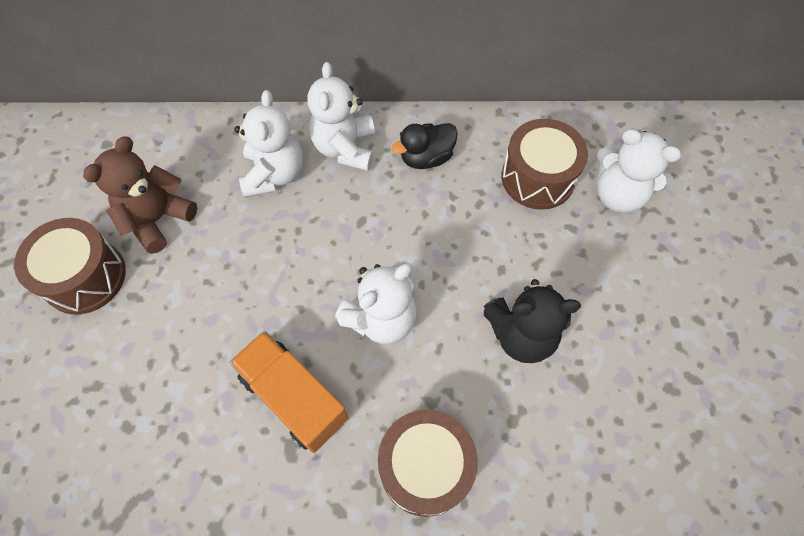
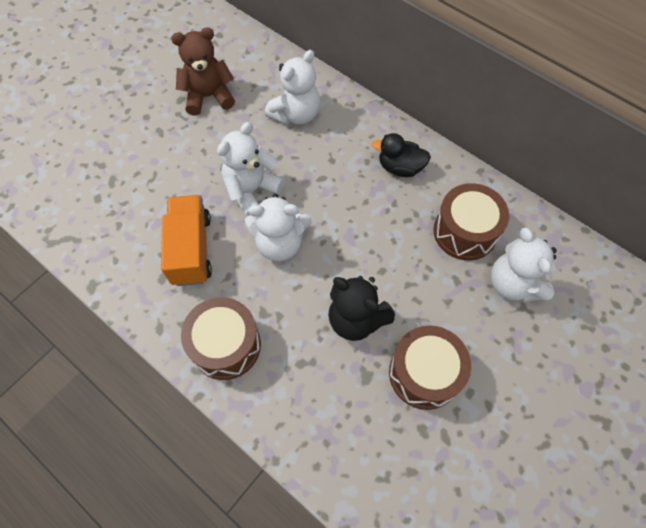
camera: 40 degrees right, 0 degrees up
(85, 277) = (145, 103): brown drum -> brown drum (424, 373)
(345, 148) = (353, 127): white teddy bear -> white teddy bear (251, 190)

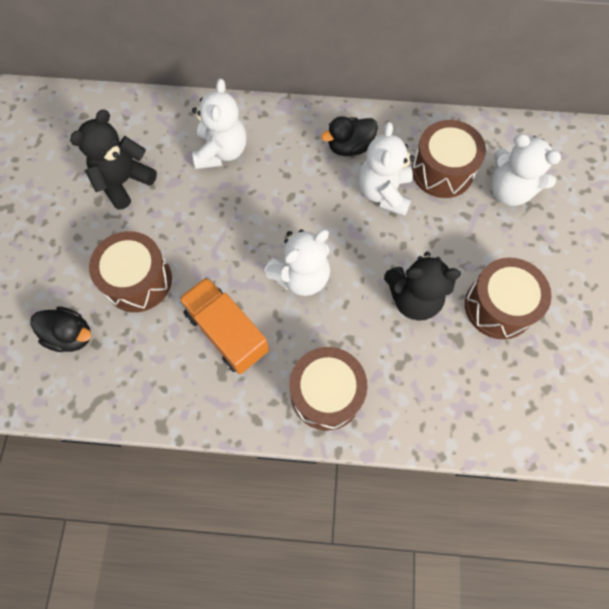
camera: 35 degrees left, 5 degrees up
(86, 182) = (71, 335): none -> black duck
(161, 172) = (138, 280): none -> brown drum
(208, 96) = (124, 182): brown teddy bear -> black teddy bear
(251, 190) = (237, 245): white teddy bear -> white teddy bear (384, 193)

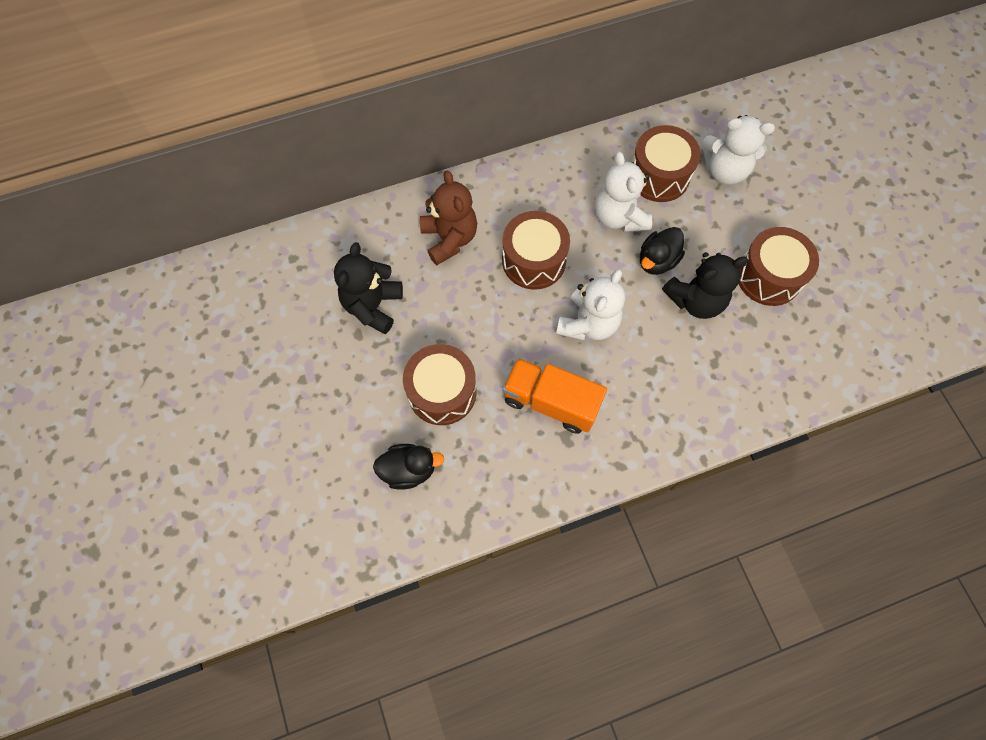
camera: 25 degrees left, 0 degrees up
(221, 151) = (449, 239): white teddy bear -> brown teddy bear
(326, 393) = (667, 415): brown drum -> brown drum (534, 260)
(349, 147) = (565, 187): black duck -> black duck (657, 261)

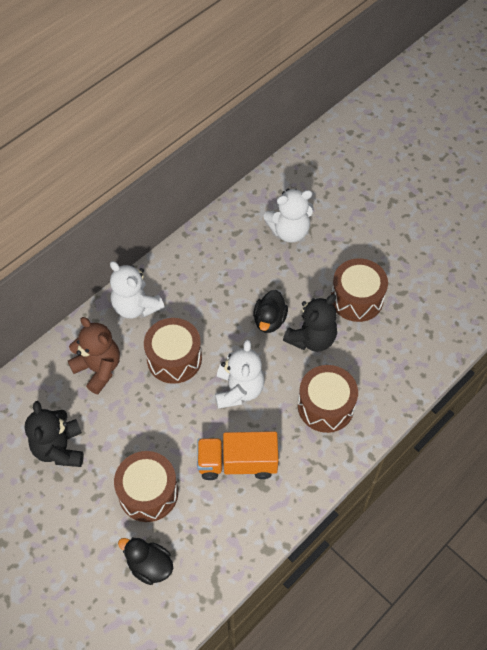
camera: 25 degrees left, 10 degrees down
(409, 470) = (150, 566): black duck -> black duck turned 120 degrees counterclockwise
(619, 217) = (225, 298): white teddy bear -> white teddy bear (136, 306)
(659, 176) = (241, 254): brown drum -> brown drum (325, 406)

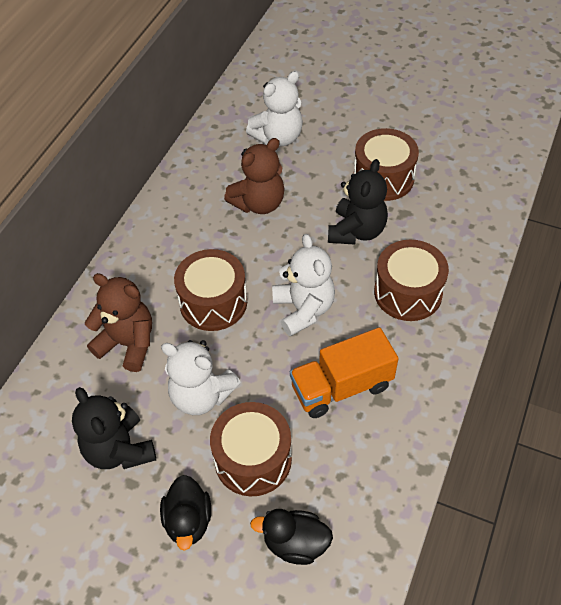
camera: 20 degrees left, 5 degrees down
(136, 306) = (142, 263): white teddy bear -> white teddy bear (201, 395)
(246, 286) = (259, 203): none -> brown teddy bear
(269, 320) = (301, 228): black duck -> black duck (188, 521)

